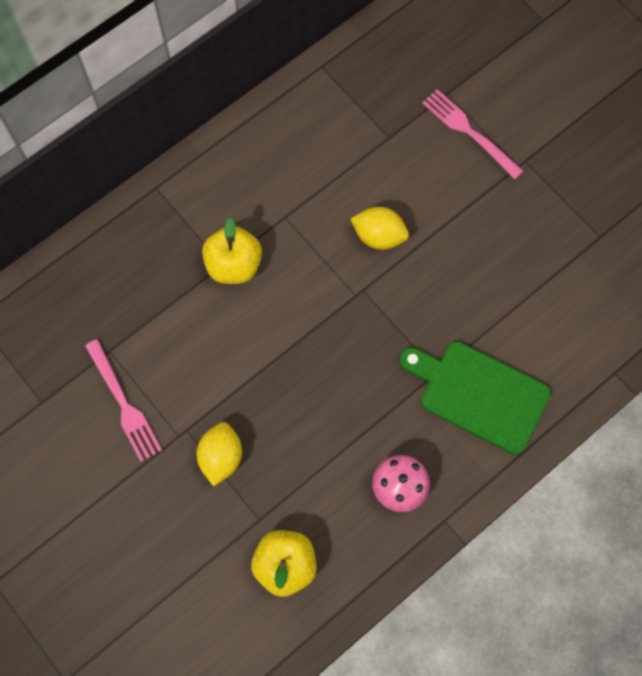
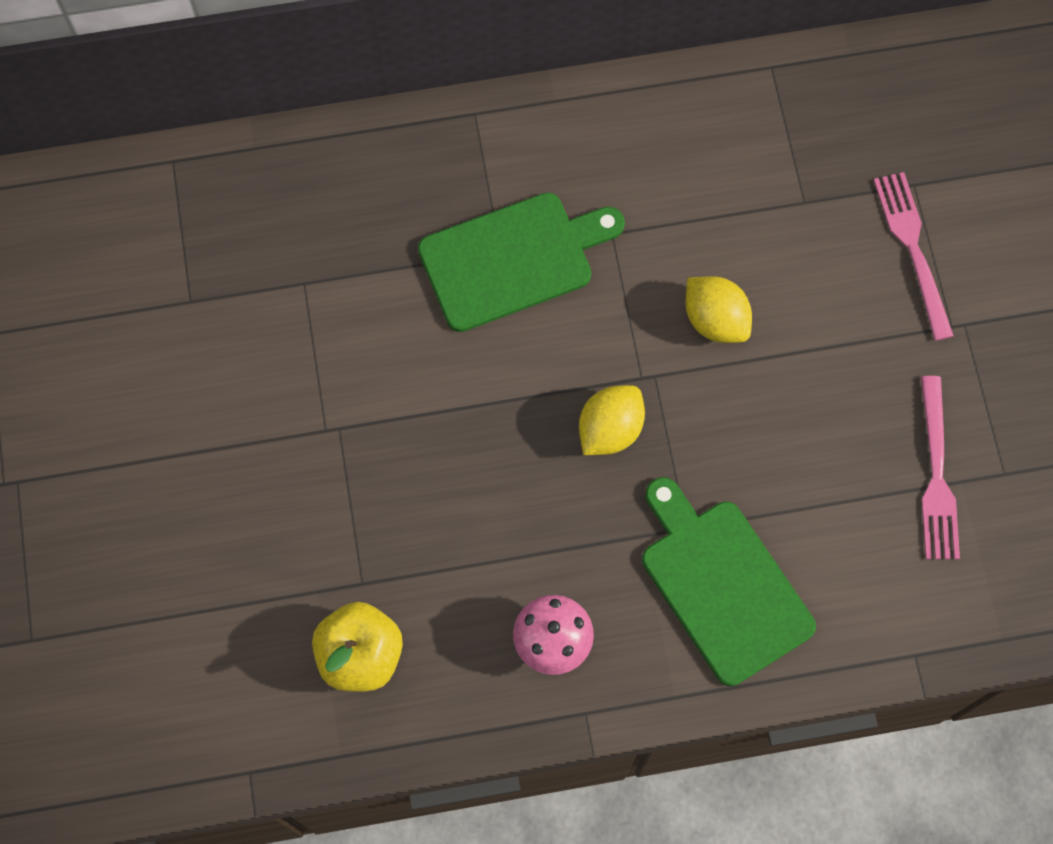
camera: 30 degrees right, 0 degrees up
(124, 404) = (284, 357): pink fork -> pink fork (937, 476)
(221, 457) = (360, 484): yellow lemon -> yellow lemon (610, 429)
(234, 265) = (513, 260): yellow apple -> green cutting board

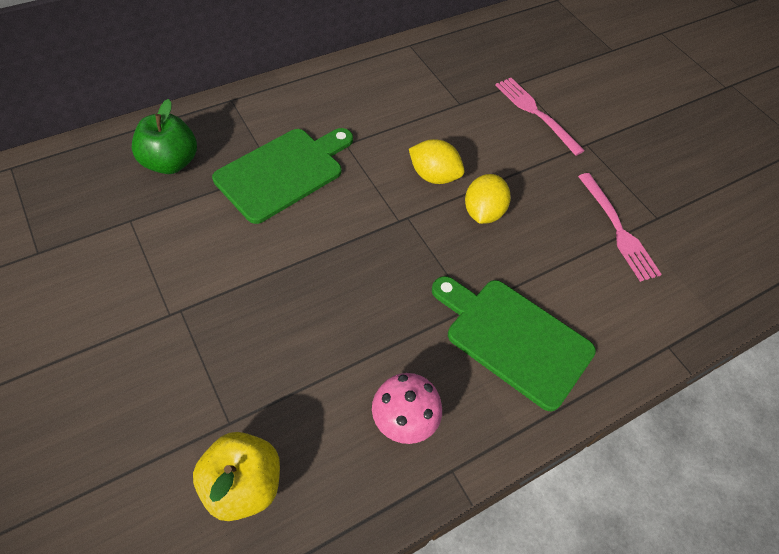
camera: 25 degrees left, 15 degrees down
(370, 205) = (170, 162): none -> green apple
(610, 429) = (390, 257): yellow lemon -> yellow lemon (483, 212)

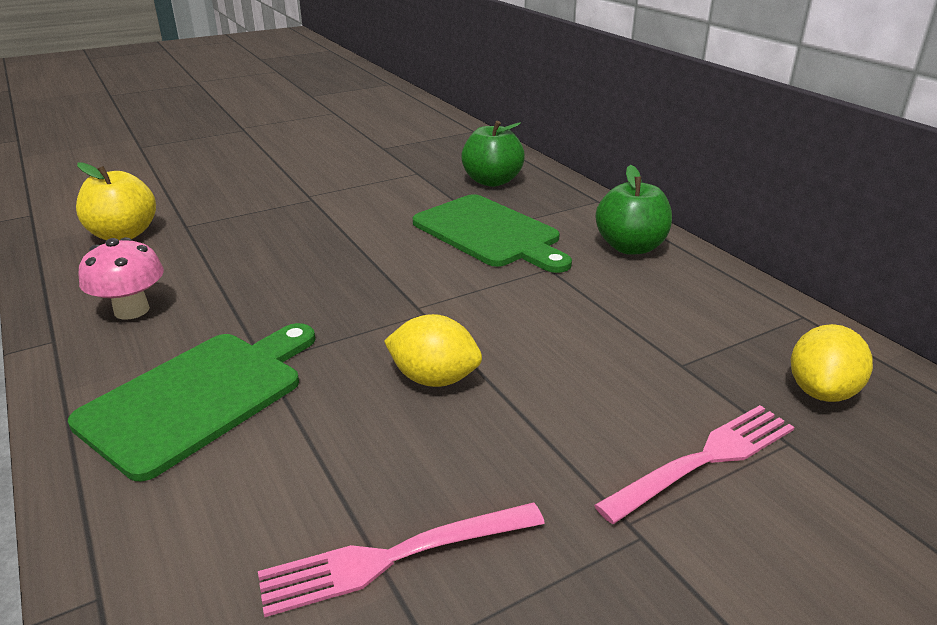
camera: 95 degrees right, 25 degrees down
(317, 97) = (630, 247): none -> green apple
(434, 176) = (504, 335): yellow lemon -> yellow lemon (821, 391)

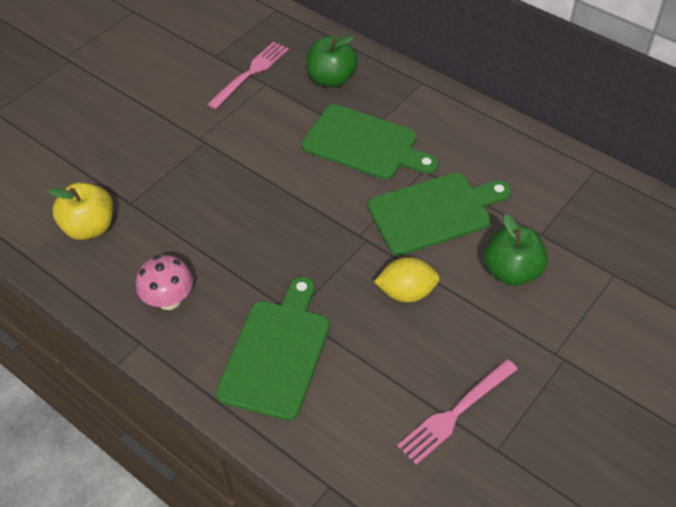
camera: 20 degrees left, 20 degrees up
(535, 308) = (434, 212): none -> green cutting board
(630, 247) = (467, 131): green apple -> green apple (511, 271)
(705, 459) = (577, 300): pink fork -> pink fork (251, 73)
(821, 391) = (621, 231): yellow lemon -> none

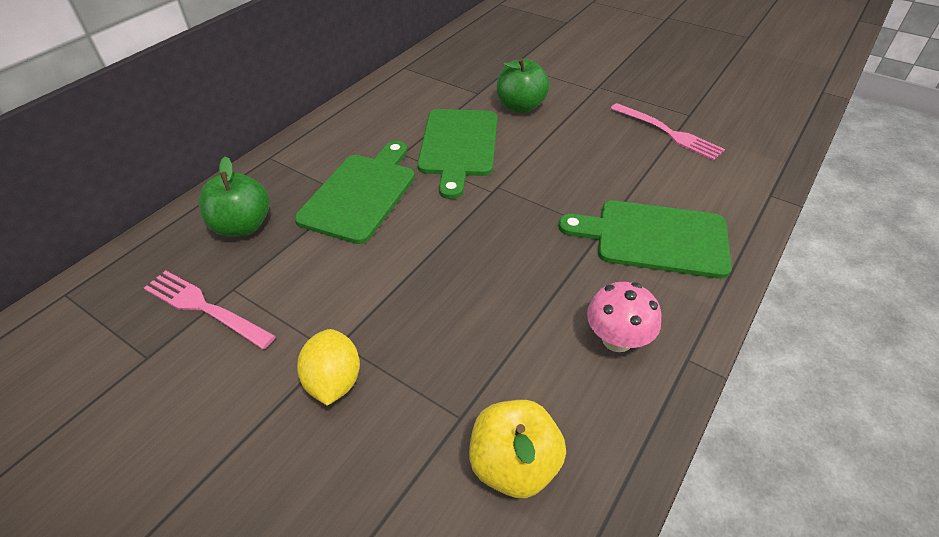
camera: 95 degrees left, 5 degrees down
(406, 292) = (557, 160): yellow lemon -> yellow lemon (334, 381)
(434, 212) = (458, 146): green cutting board -> green cutting board turned 150 degrees counterclockwise

